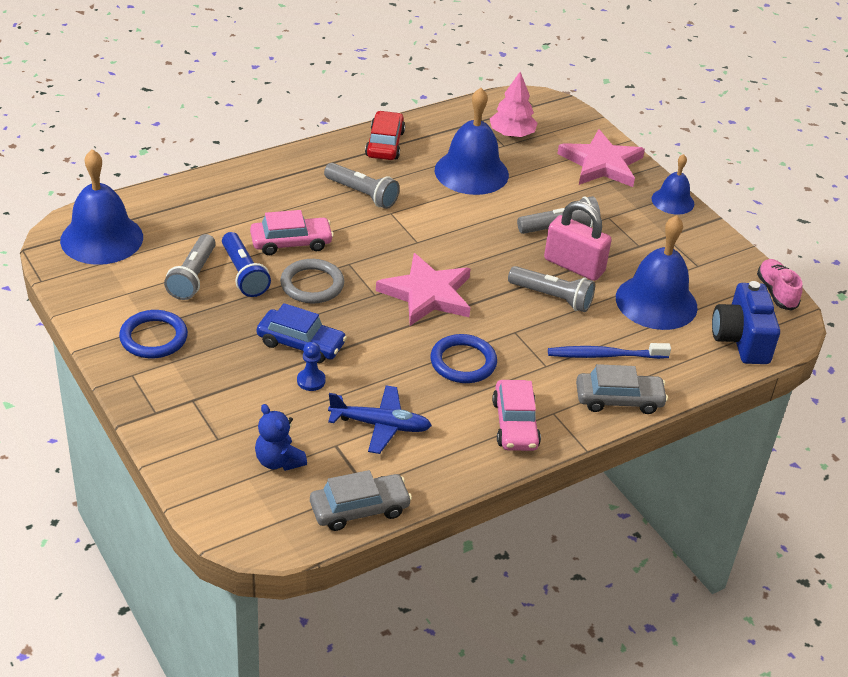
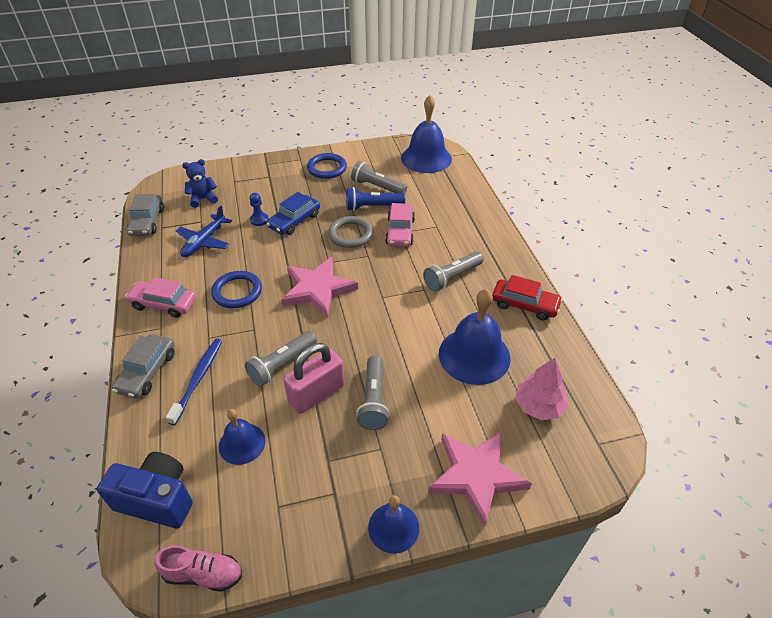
camera: 110 degrees right, 5 degrees up
(656, 302) = (242, 443): blue bell -> blue bell, size x0.57

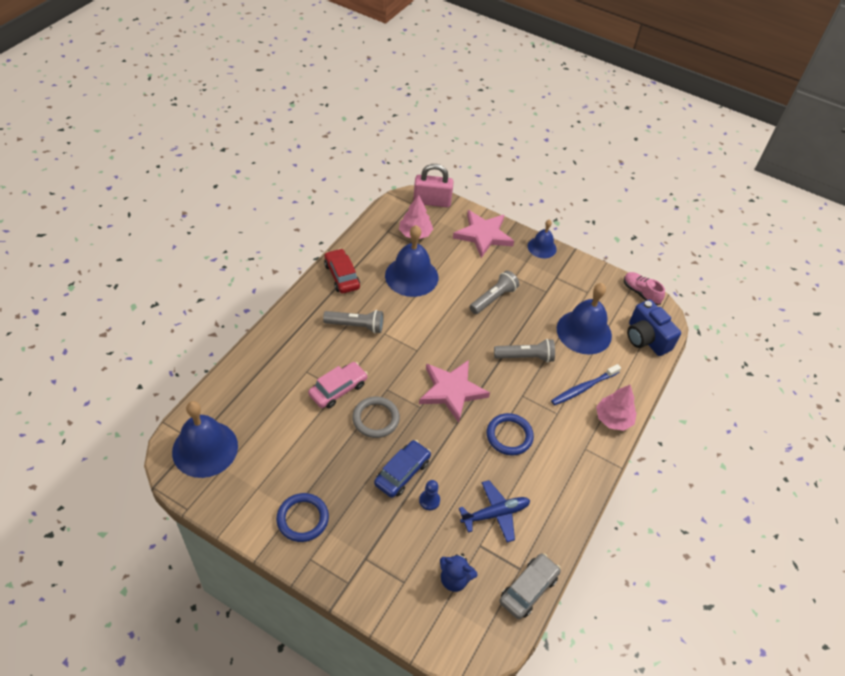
camera: 140 degrees left, 5 degrees up
(147, 372) = (613, 419): grey car -> pink tree
(164, 304) = (570, 469): pink car -> none
(242, 443) = (584, 332): blue bell -> blue bell, size x1.75
(294, 221) = (402, 473): blue car -> blue car turned 45 degrees counterclockwise
(317, 394) = (521, 325): pink padlock -> pink padlock (432, 201)
(372, 207) = (325, 432): blue flashlight -> none
(377, 187) = (292, 451): grey flashlight -> none

